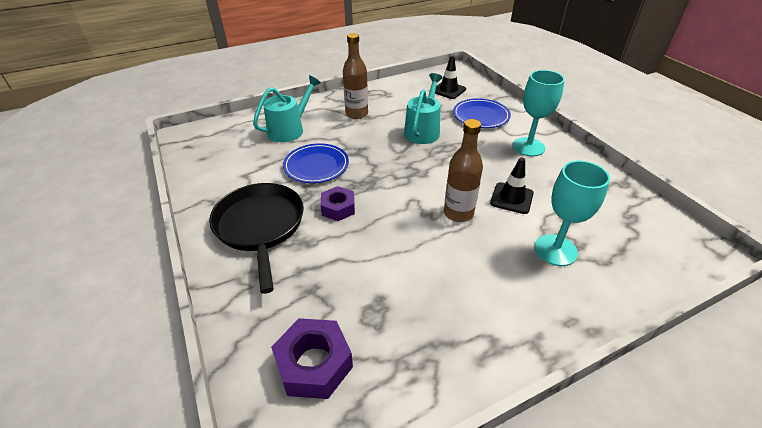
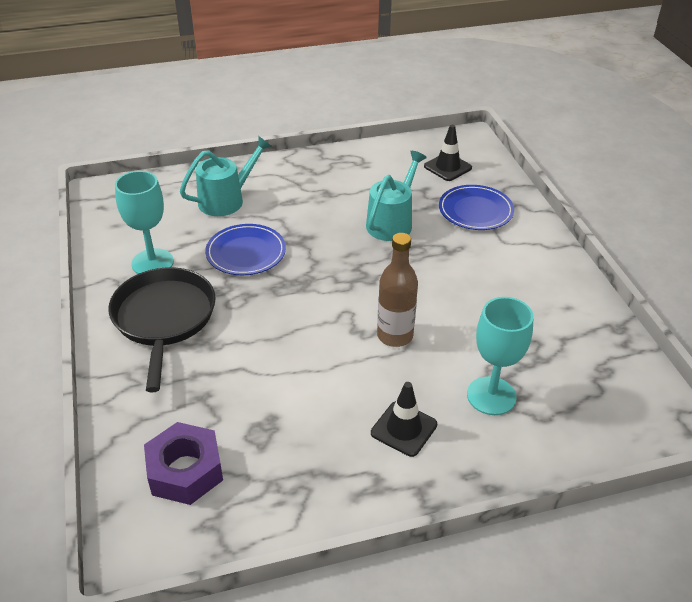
camera: 10 degrees right, 0 degrees up
(338, 208) = (257, 309): purple nut -> none
(356, 114) = (315, 188): brown bottle -> none
(511, 198) = (467, 326): black traffic cone -> black traffic cone (404, 429)
(528, 147) = (519, 262): turquoise goblet -> turquoise goblet (152, 262)

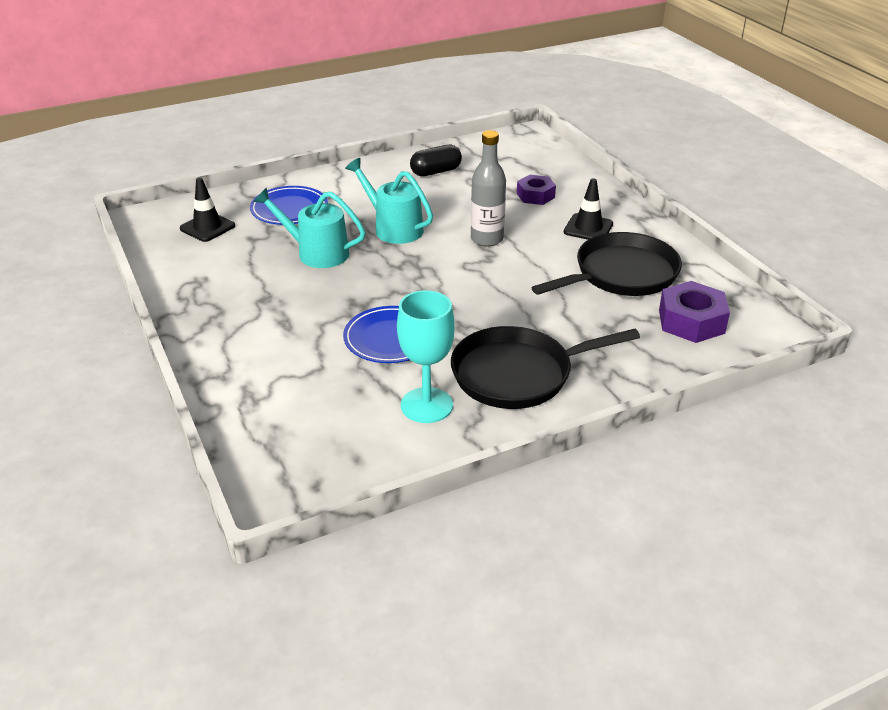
camera: 100 degrees left, 5 degrees down
(227, 200) = (286, 371): turquoise watering can -> turquoise watering can (393, 228)
(295, 433) = (621, 274): none -> black pan
(395, 336) = (487, 239): brown bottle -> grey bottle
(491, 396) = (535, 195): turquoise goblet -> purple nut
(556, 317) = (436, 172): none -> black capsule

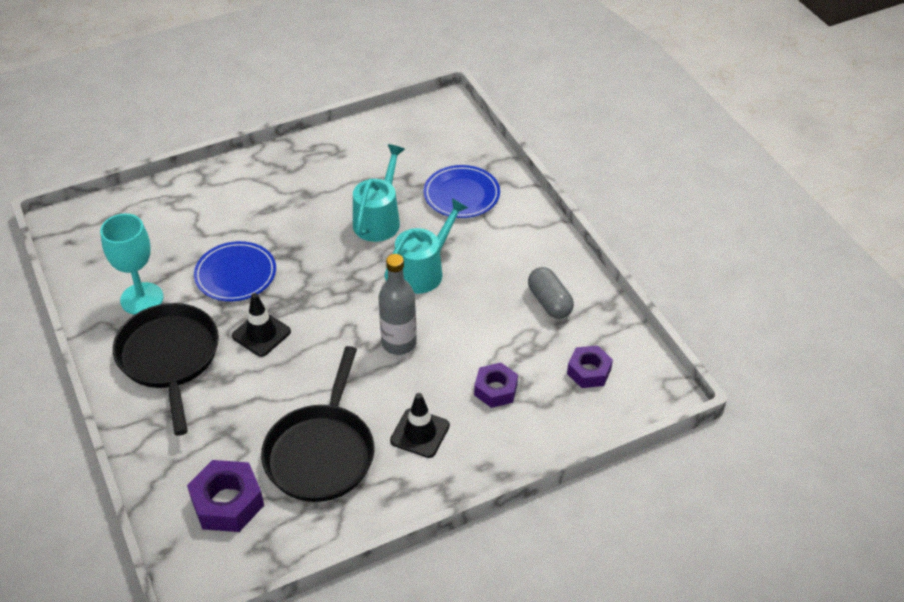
camera: 90 degrees right, 10 degrees up
(207, 227) = (427, 146): black traffic cone -> black traffic cone (261, 334)
(436, 172) = (549, 302): black capsule -> grey capsule
(511, 159) = (589, 371): none -> purple nut
(621, 274) = (321, 453): black pan -> black pan turned 45 degrees clockwise

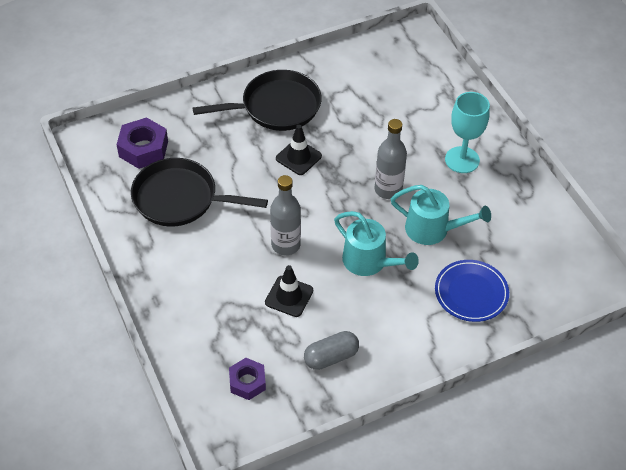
camera: 90 degrees right, 5 degrees up
(142, 299) = (336, 85): turquoise goblet -> turquoise goblet (462, 160)
(235, 274) = (363, 137): blue plate -> none
(319, 254) = (388, 189): none -> grey bottle
(420, 433) = (192, 258): black traffic cone -> black traffic cone (289, 296)
(495, 390) = (232, 311): purple nut -> none

